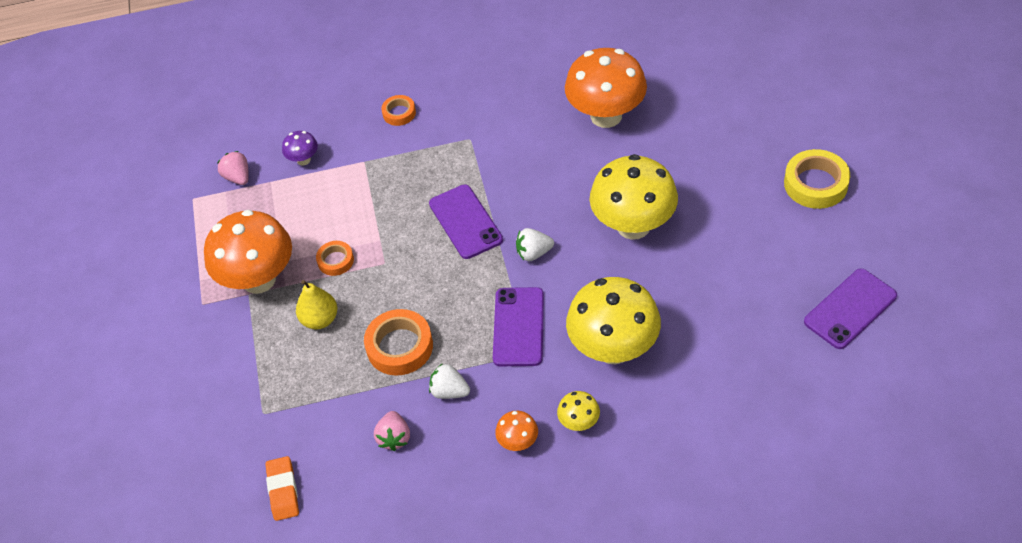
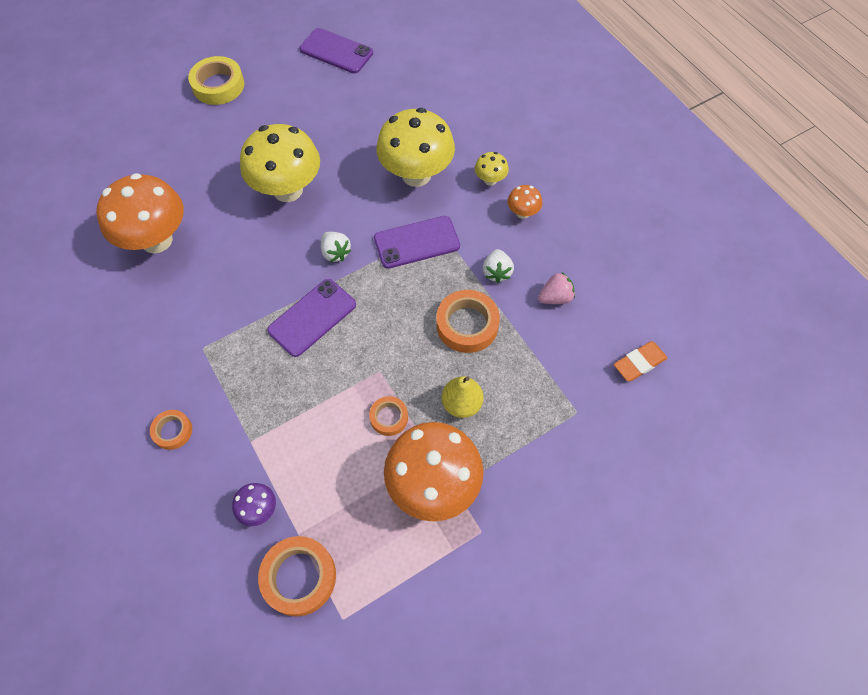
camera: 115 degrees left, 10 degrees up
(238, 177) = (299, 577): pink strawberry -> orange tape

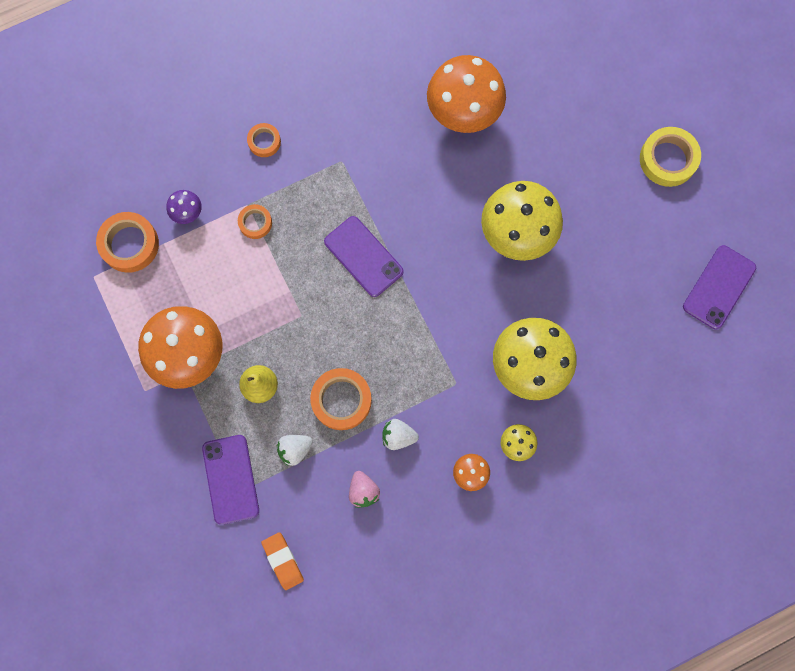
camera: 95 degrees right, 15 degrees up
(335, 253) = (435, 279): white strawberry -> white strawberry (295, 449)
(389, 417) = (255, 321): orange tape -> orange tape (255, 223)
(416, 242) = (441, 359): purple phone -> purple phone (231, 479)

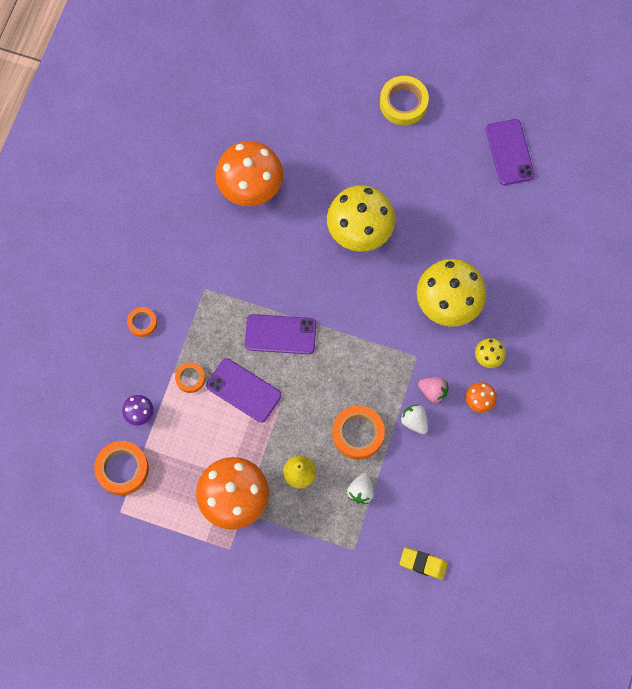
camera: 45 degrees left, 5 degrees down
(231, 479) = (340, 548): purple phone -> purple phone (244, 390)
(283, 561) = (423, 564): orange eraser -> yellow eraser
(363, 491) = (427, 474): pink strawberry -> pink strawberry (433, 391)
(398, 436) = (414, 421): white strawberry -> white strawberry turned 90 degrees clockwise

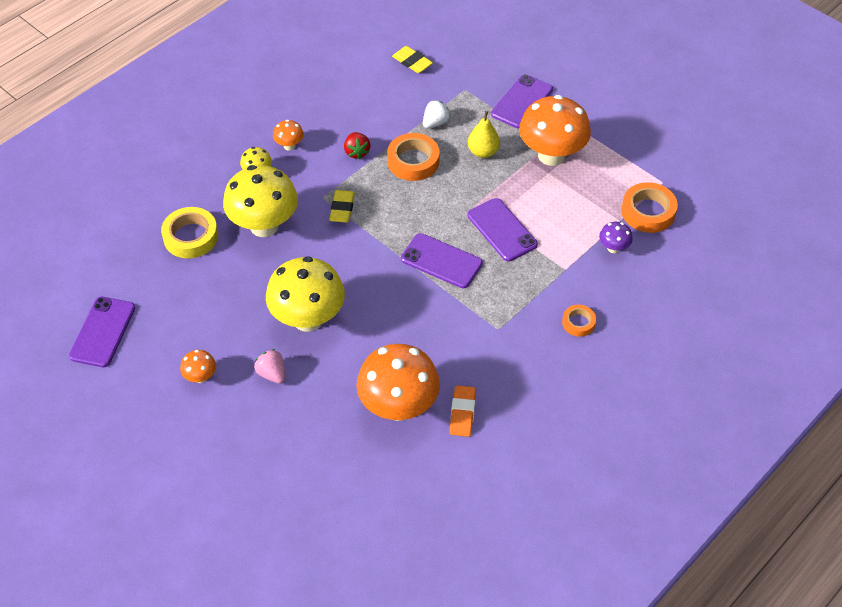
camera: 155 degrees left, 20 degrees down
(190, 378) = (550, 258): orange tape -> none
(200, 203) = (462, 413): none -> orange eraser
(290, 558) = (522, 102): none -> purple phone
(392, 351) = (342, 209): none -> yellow eraser
(403, 103) = (175, 427): yellow tape -> yellow tape (191, 237)
(411, 148) = (200, 377): none -> orange mushroom
(414, 421) = (357, 152): white strawberry -> red strawberry
(433, 391) = (325, 167): pink strawberry -> pink strawberry (272, 374)

